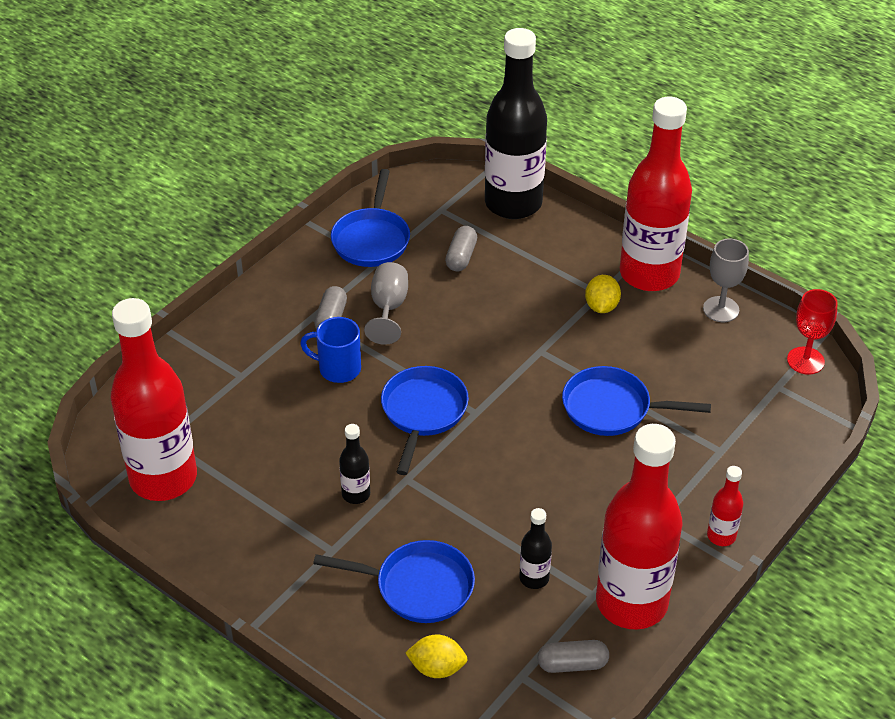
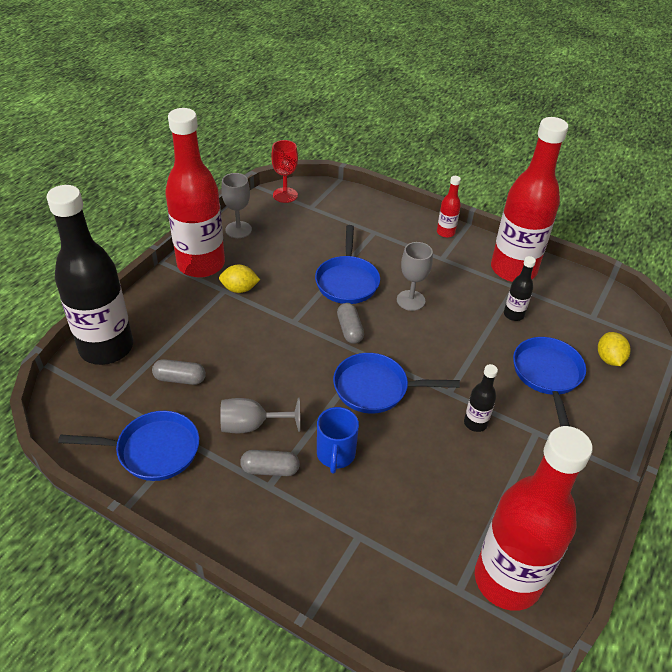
camera: 100 degrees left, 0 degrees up
(570, 469) = (410, 300): none -> grey goblet
(572, 664) = (572, 294): grey capsule -> grey capsule (349, 330)

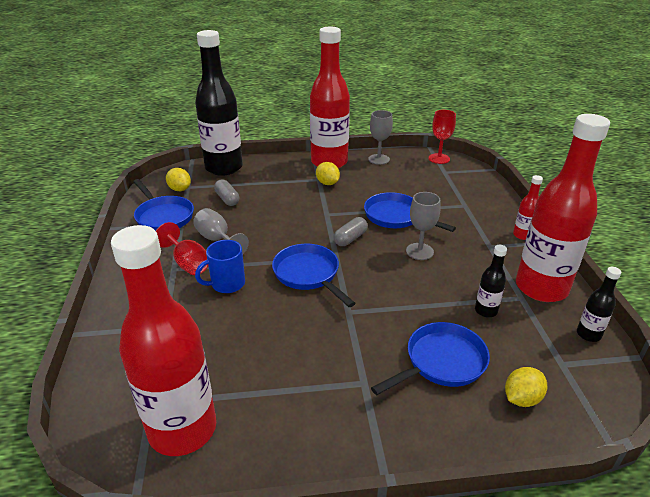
camera: 55 degrees right, 10 degrees down
(108, 409) = (180, 189): none -> yellow lemon
(270, 469) = (188, 263): grey capsule -> red goblet
(347, 281) = (396, 217): blue pan -> blue pan turned 75 degrees clockwise
(475, 423) = (332, 340): black bottle -> black bottle (588, 334)

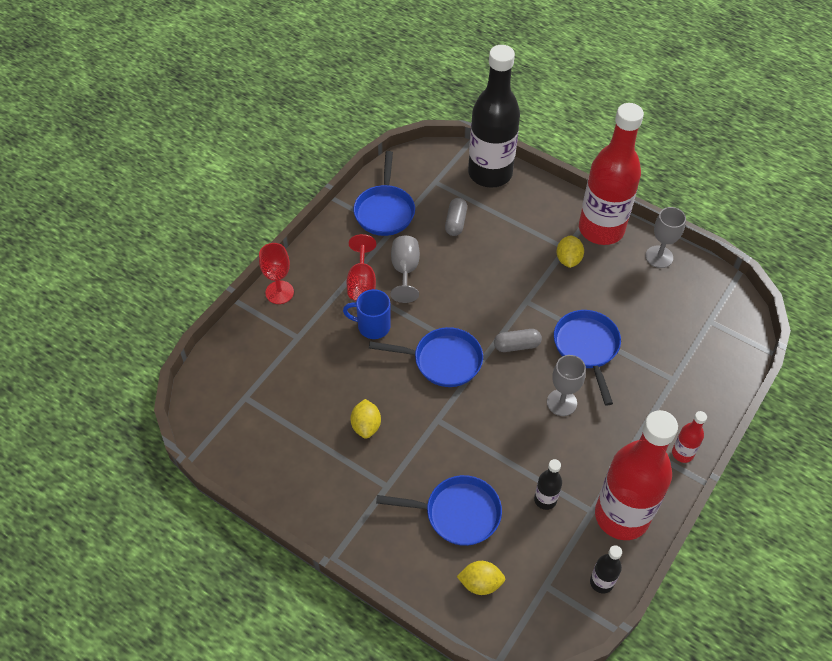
camera: 40 degrees right, 20 degrees up
(180, 189) = (425, 181): yellow lemon -> yellow lemon (366, 426)
(182, 429) = (248, 431): red bottle -> none
(308, 274) = (443, 361): blue pan -> blue pan turned 90 degrees clockwise
(439, 158) = (728, 297): red goblet -> red goblet (279, 292)

